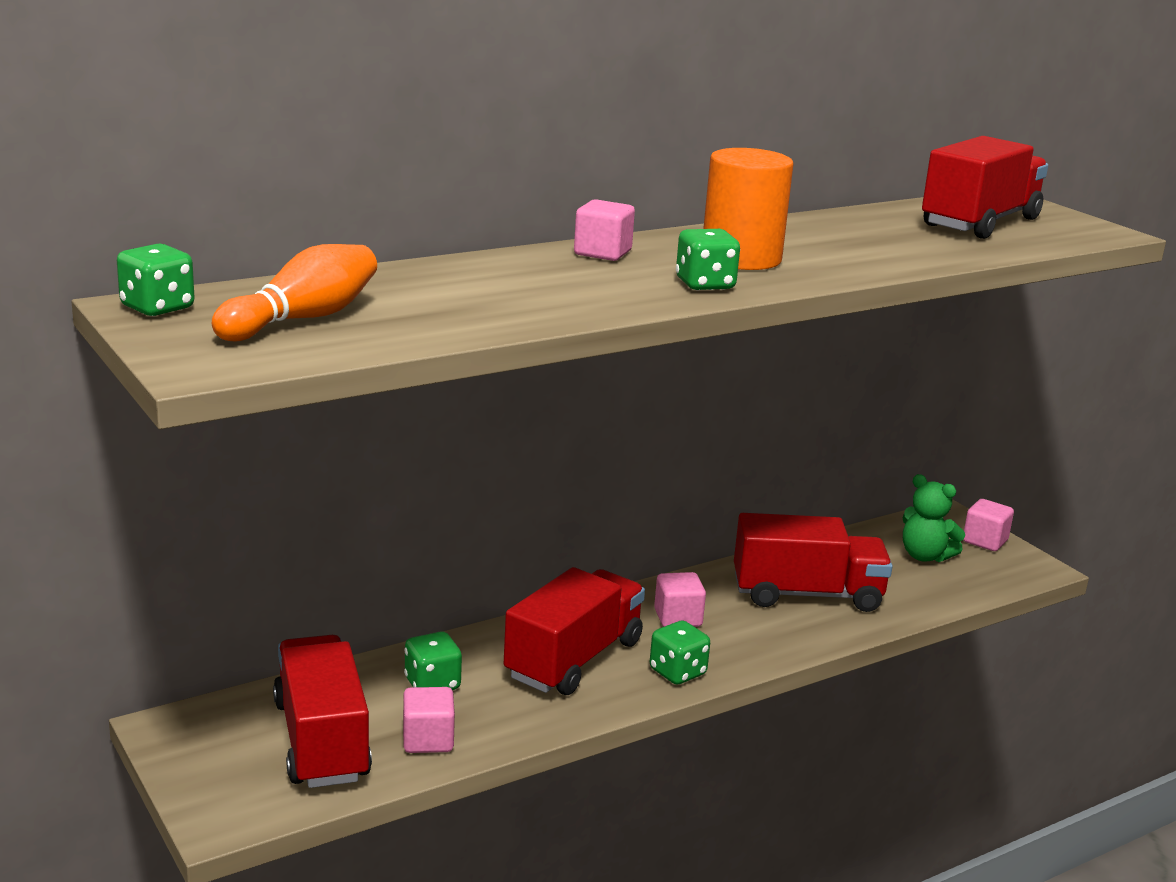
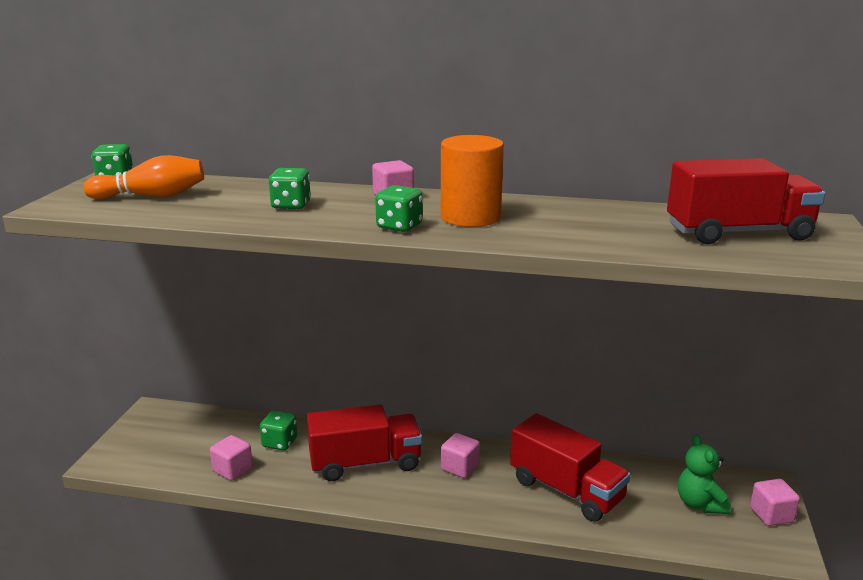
camera: 45 degrees right, 0 degrees up
(321, 741) = (192, 446): red truck -> none
(677, 672) = (407, 498): green dice -> green dice (291, 205)

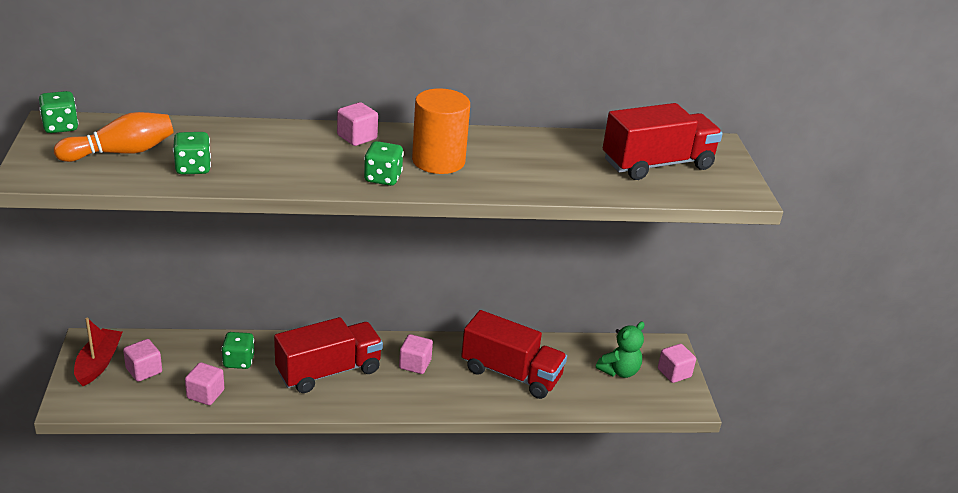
camera: 20 degrees left, 10 degrees up
(149, 429) = (98, 363): none -> red boat
(186, 440) = (144, 370): none -> pink cube
(291, 205) = (268, 156): green dice -> green dice (193, 168)
(700, 504) = (619, 371): green teddy bear -> green teddy bear turned 105 degrees counterclockwise

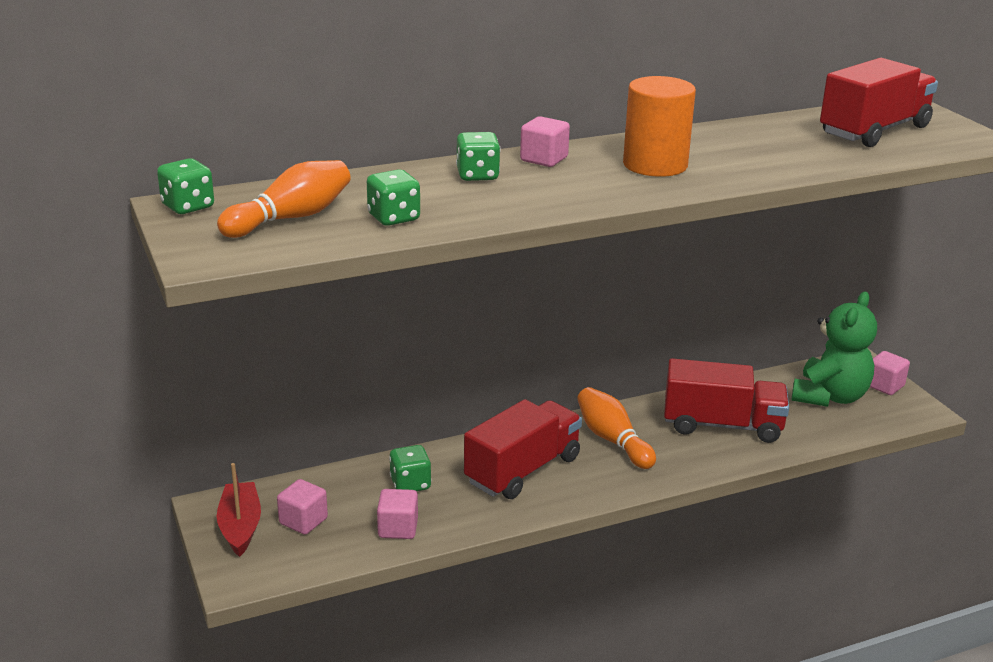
camera: 15 degrees left, 5 degrees down
(383, 178) = (615, 190): green dice -> green dice (477, 175)
(415, 364) = (612, 440): pink cube -> orange bowling pin
(619, 371) = (829, 397): green teddy bear -> green teddy bear, size x1.56

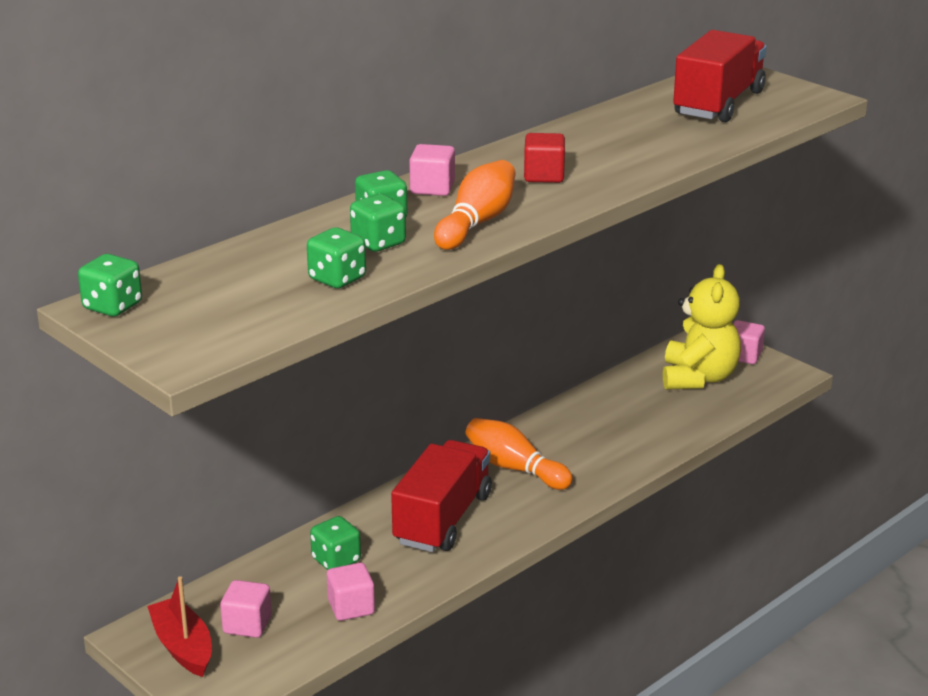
camera: 20 degrees left, 0 degrees up
(291, 218) = (233, 298): orange bowling pin -> orange bowling pin (477, 223)
(456, 195) = (378, 243): none -> green dice
(655, 165) = (544, 176): orange cylinder -> red cube
(722, 425) = (612, 429): red truck -> none
(829, 397) = (698, 378): green teddy bear -> yellow teddy bear

